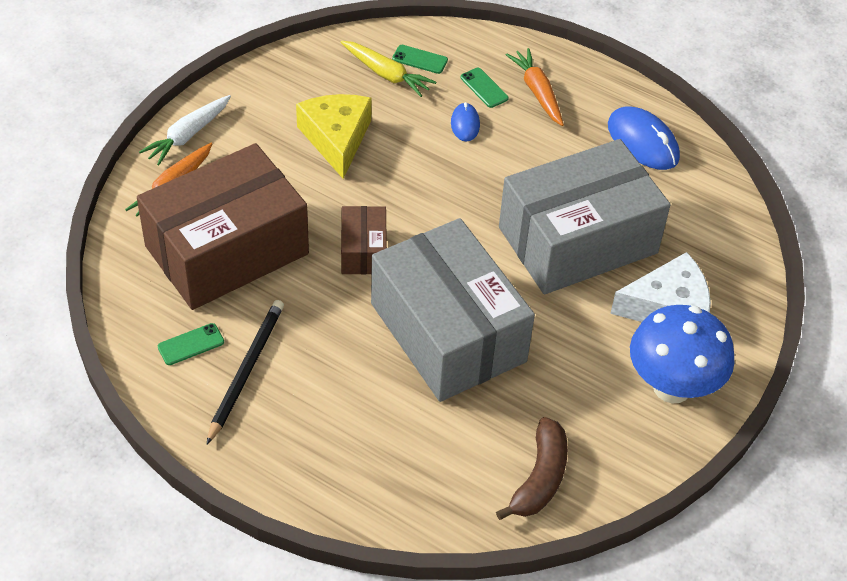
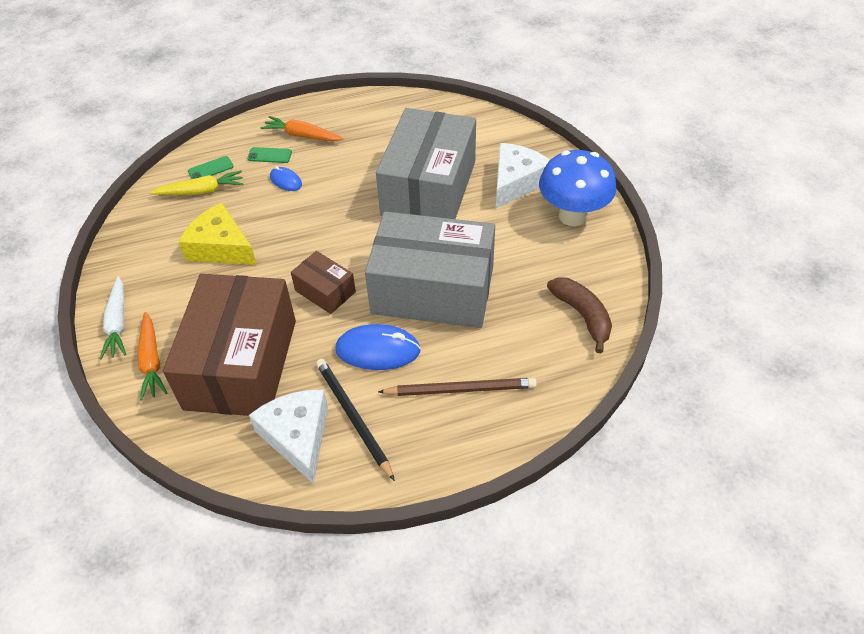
camera: 45 degrees left, 0 degrees up
(191, 344) = (297, 437): green phone -> white cheese
(351, 432) = (461, 389): none -> brown pencil
(643, 142) = (391, 118): blue mouse -> blue mouse (378, 350)

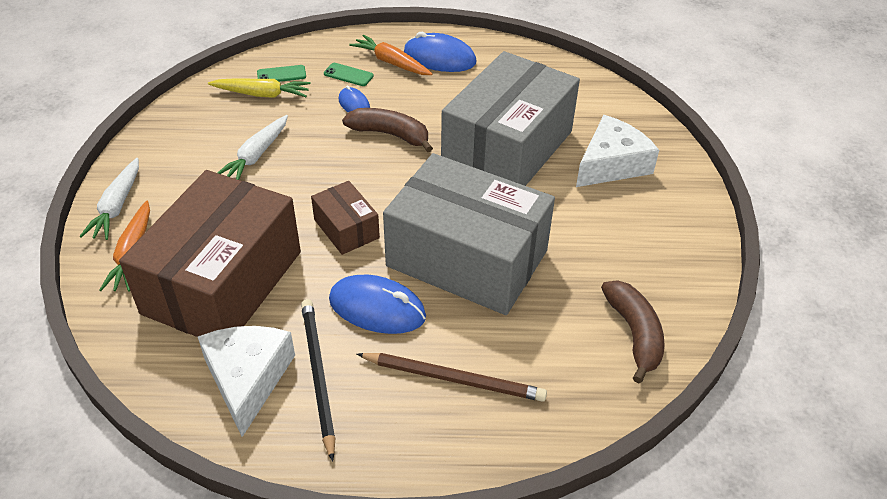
camera: 15 degrees right, 5 degrees down
(221, 247) = (256, 155): yellow cheese -> white carrot
(328, 200) = (390, 134): none -> brown banana
(341, 122) = (439, 58): none -> blue mouse
(572, 216) = (665, 217): blue mushroom -> none

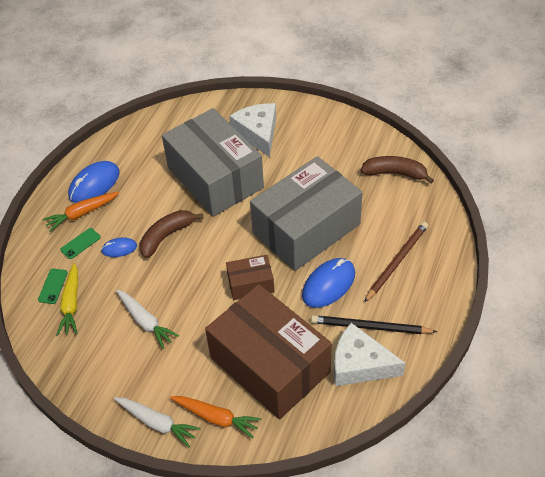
camera: 65 degrees left, 5 degrees up
(262, 94) = (71, 304): yellow carrot -> yellow carrot turned 150 degrees clockwise

